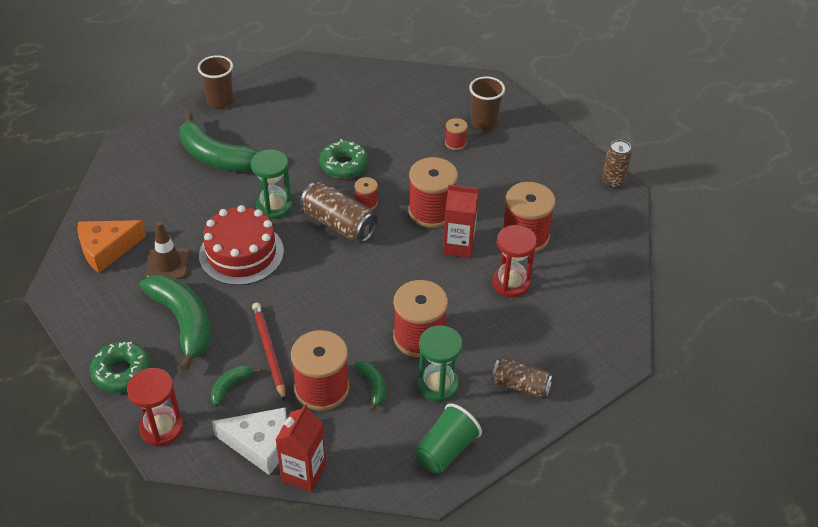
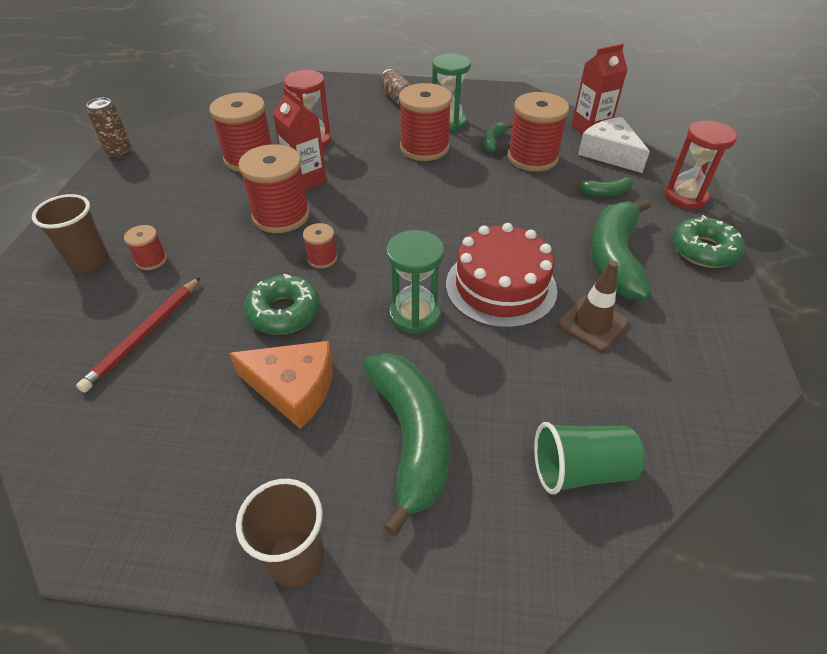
camera: 135 degrees left, 0 degrees up
(107, 249) = (662, 389): orange cheese -> orange cheese (293, 388)
(269, 351) = (551, 197): red pencil -> red pencil (145, 334)
(339, 224) = (374, 255): brown can -> none
(445, 450) = (485, 98): green cup -> green cup (580, 470)

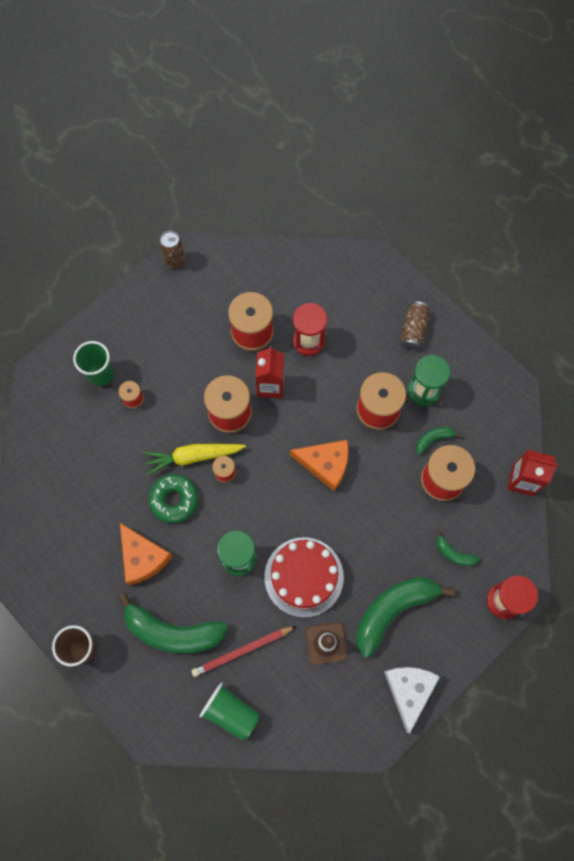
camera: 40 degrees right, 25 degrees up
(90, 262) = (100, 374): brown cup -> green cup
(145, 334) = (97, 460): red pencil -> red pencil (242, 651)
(272, 266) = (193, 457): none -> yellow carrot
(411, 437) = (173, 631): green banana -> green banana turned 75 degrees clockwise
(420, 200) = (325, 464): none -> orange cheese
(609, 153) = (504, 518): white cheese -> white cheese (409, 690)
(703, 250) = (455, 650): green donut -> none

